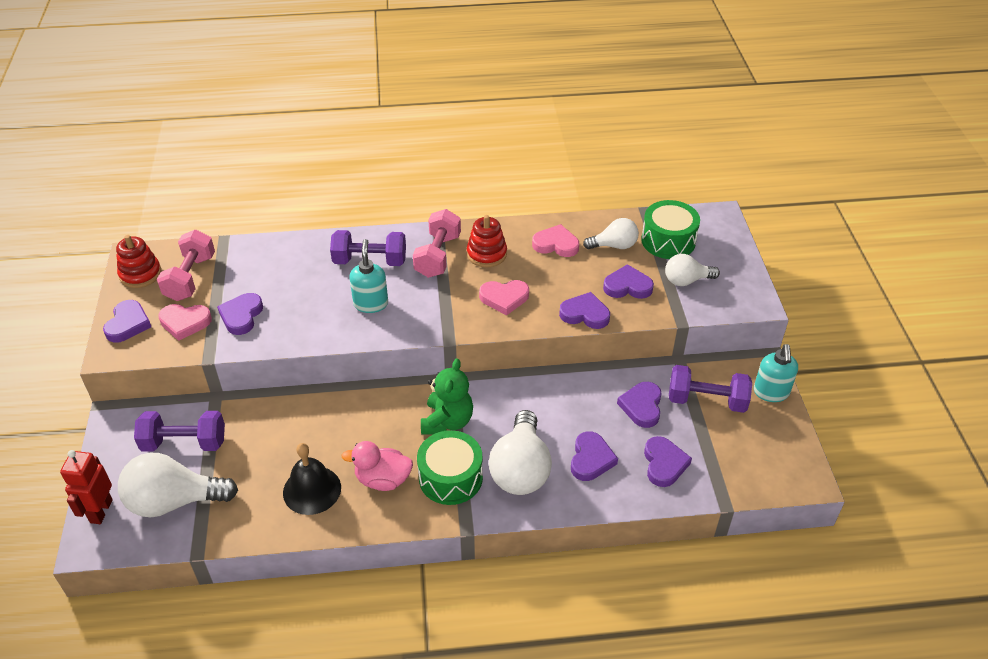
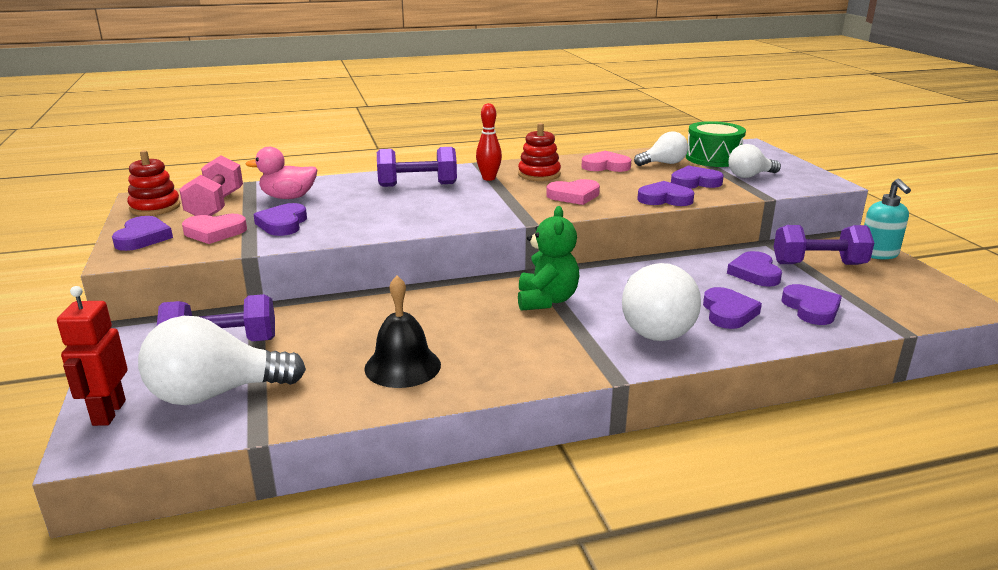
camera: 10 degrees left, 20 degrees down
(371, 304) = (430, 207): turquoise soap dispenser -> none
(383, 480) = (490, 350): pink duck -> pink duck (288, 197)
(438, 256) = (489, 178): pink dumbbell -> red bowling pin
(450, 477) = (573, 340): green drum -> none

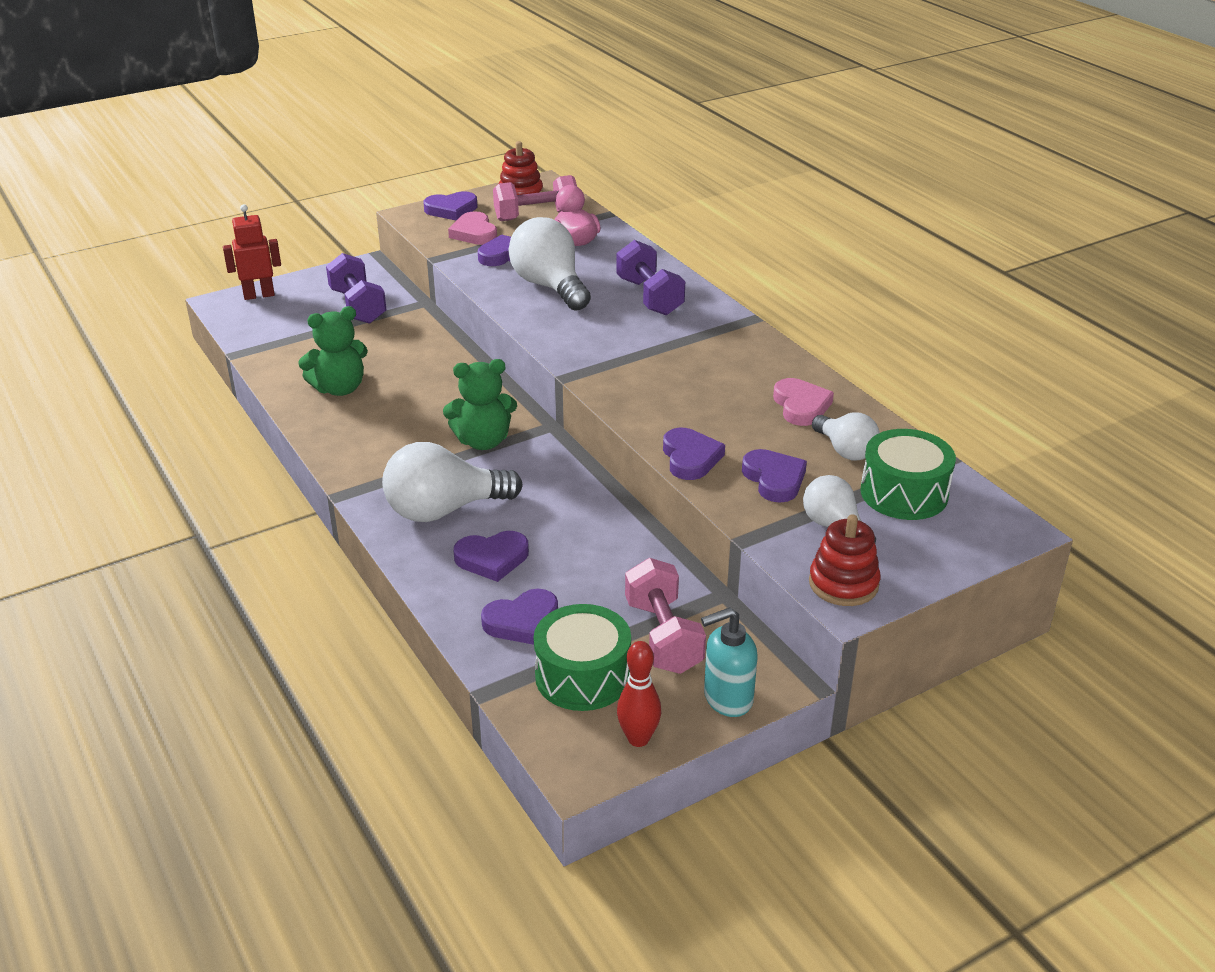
camera: 75 degrees right, 10 degrees up
(215, 394) = (287, 324): white light bulb -> white light bulb (550, 286)
(402, 366) = (339, 388): black bell -> green teddy bear
(489, 178) = (698, 333): red bowling pin -> red bowling pin (638, 739)
(539, 174) = (733, 363): red stacking toy -> red stacking toy (843, 584)
(574, 196) = (666, 394): pink heart -> none
(754, 273) = (610, 580): purple heart -> none
(818, 264) = (663, 636): purple dumbbell -> pink dumbbell
(871, 294) = (582, 676): none -> green drum

